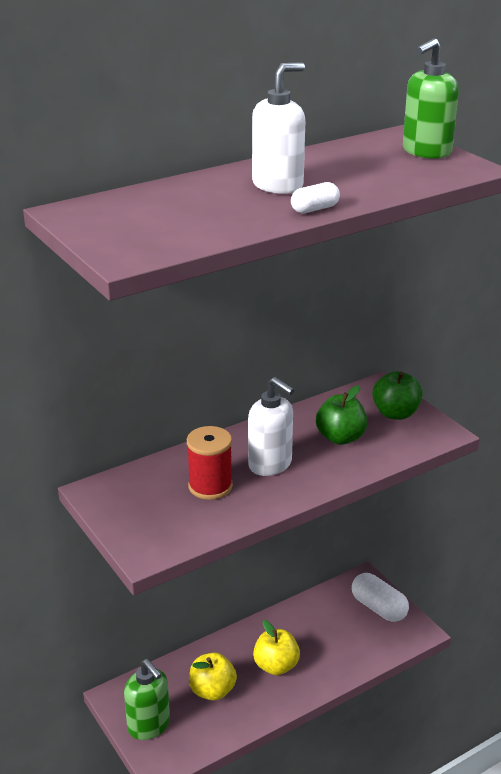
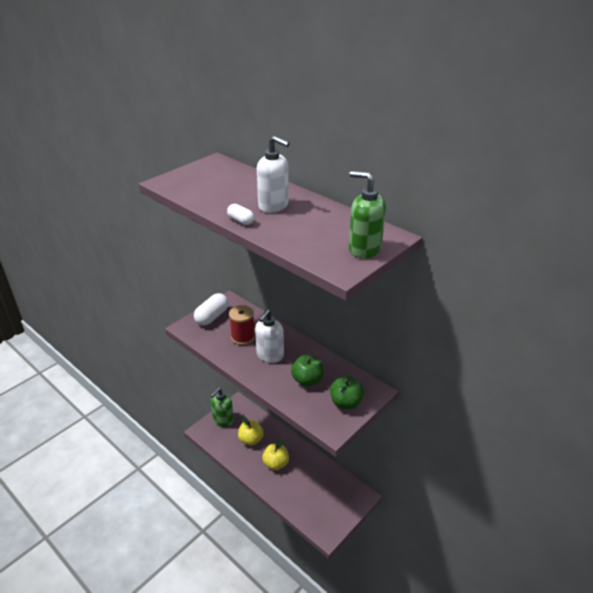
camera: 75 degrees right, 5 degrees up
(378, 608) = (340, 508): white capsule -> white capsule (212, 316)

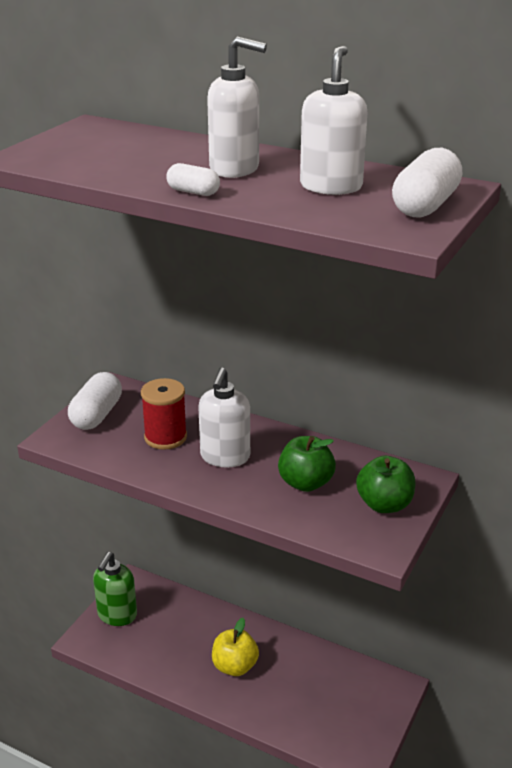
camera: 15 degrees left, 5 degrees down
(251, 439) = (178, 636): yellow apple -> none
(319, 227) = (331, 186): none -> white soap dispenser
(364, 249) = (425, 205): green soap dispenser -> white capsule

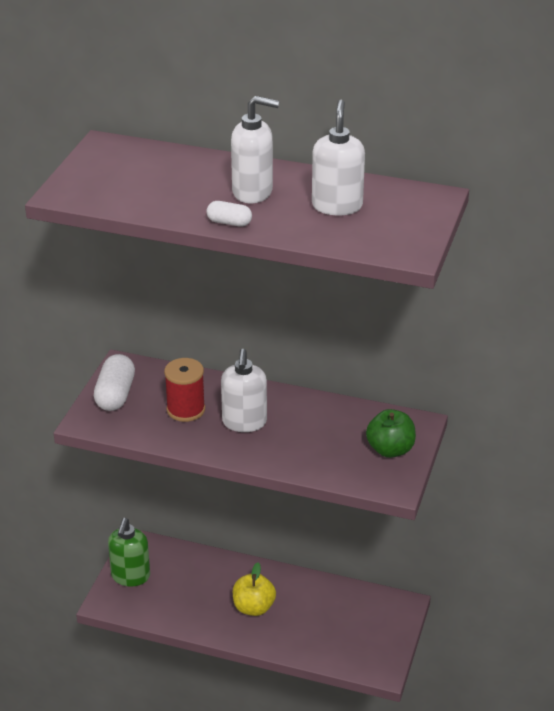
camera: 10 degrees left, 5 degrees up
(305, 483) = (320, 438): green apple -> none
(425, 205) = (415, 221): white capsule -> none

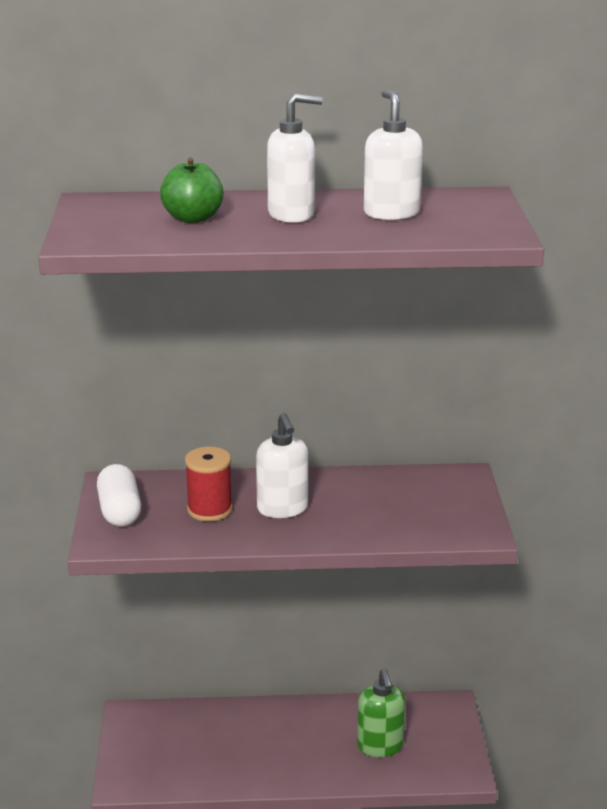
camera: 20 degrees left, 10 degrees down
(130, 576) = (137, 749): green soap dispenser -> green soap dispenser (380, 746)
(229, 222) = (289, 239): white capsule -> none
(253, 607) = (293, 747): yellow apple -> none
(390, 450) = (454, 503): green apple -> green apple (193, 218)

